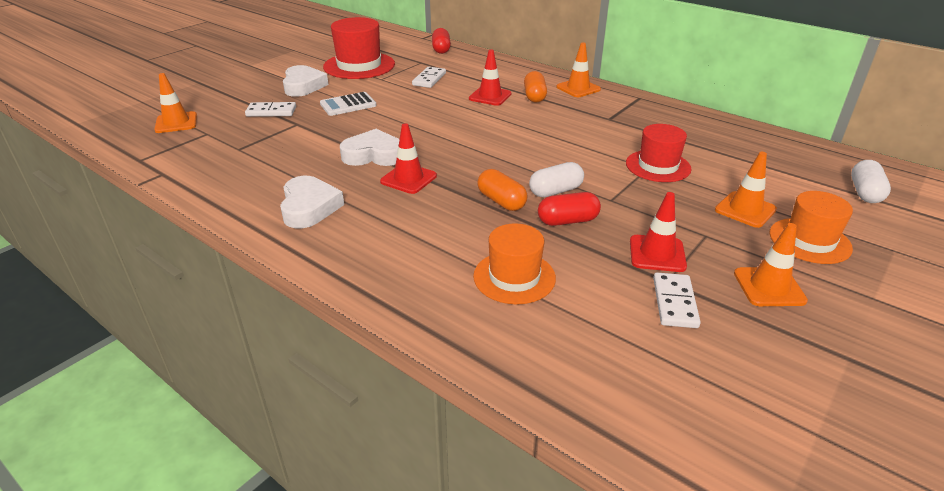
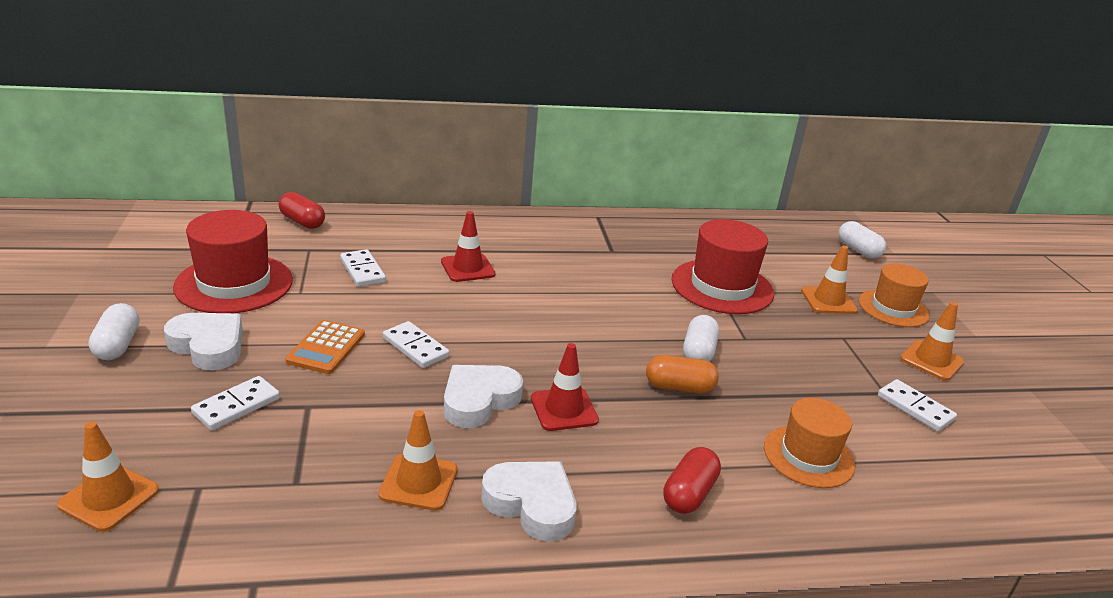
camera: 50 degrees left, 5 degrees down
(272, 73) = (117, 345): none -> white capsule
(348, 105) = (326, 348): white calculator -> orange calculator
(388, 120) = (415, 347): none -> white domino
(534, 96) = (510, 251): orange capsule -> none
(567, 221) = (753, 377): red capsule -> red capsule (689, 494)
(578, 88) = (532, 225): orange traffic cone -> orange traffic cone (418, 482)
(657, 254) = (846, 372): red traffic cone -> none
(658, 166) = (722, 287): red hat -> red hat, size x1.51

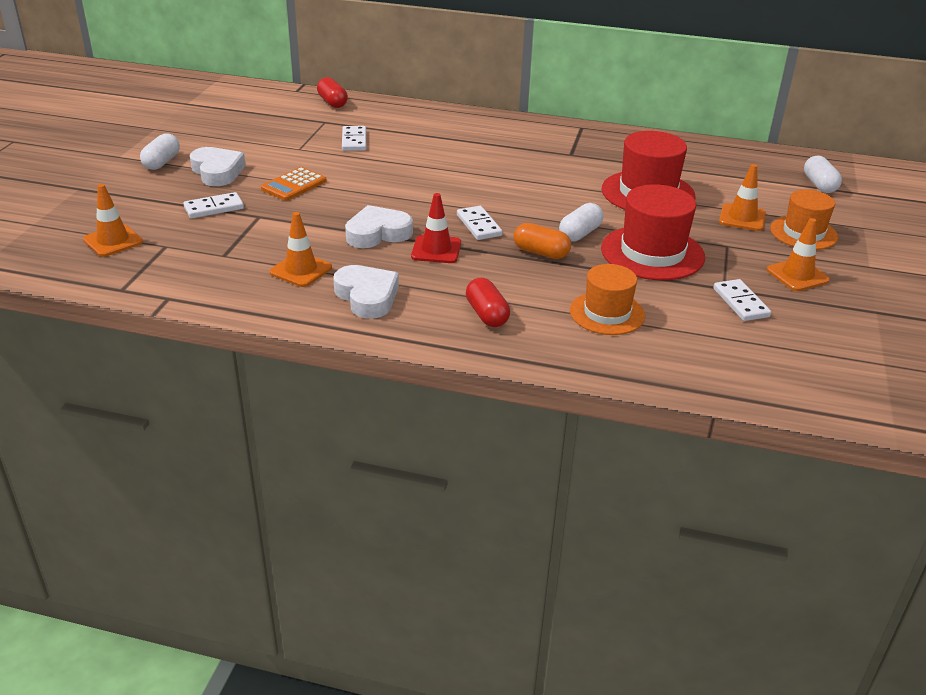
camera: 25 degrees right, 5 degrees up
(234, 283) = (257, 137): red hat -> red hat (652, 253)
(415, 347) = (356, 194): white domino -> white domino (478, 225)
(467, 268) = (436, 150): red traffic cone -> none
(689, 494) = (487, 314): red capsule -> red capsule turned 75 degrees counterclockwise

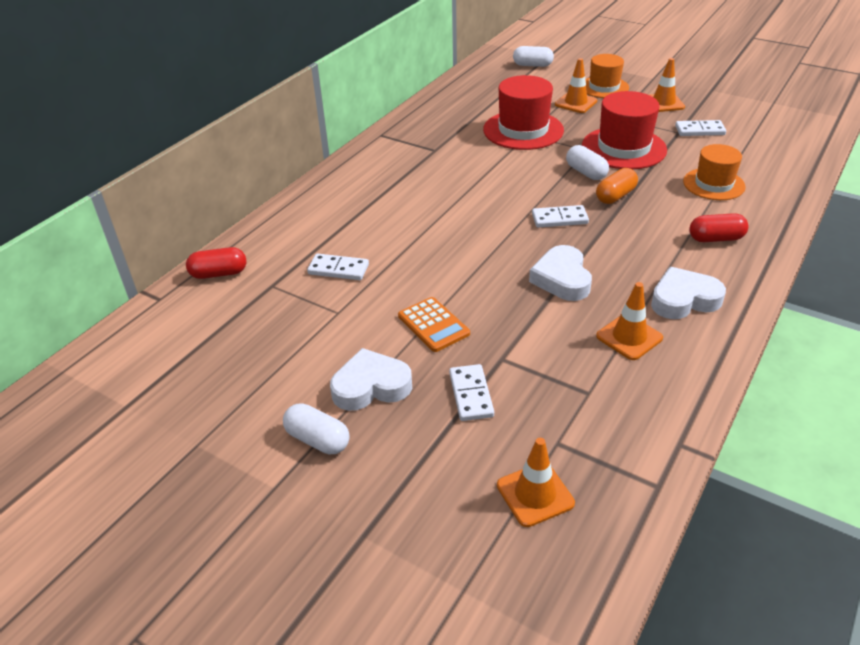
camera: 70 degrees left, 5 degrees up
(436, 250) = (601, 248): red traffic cone -> none

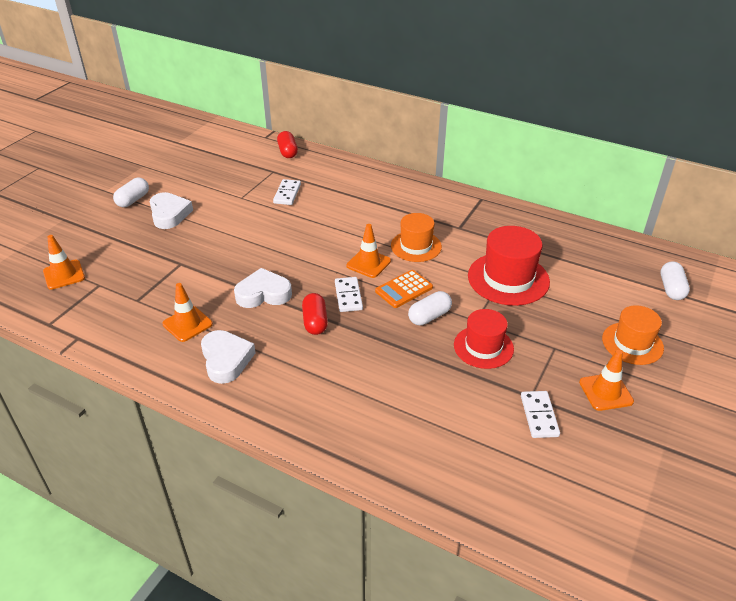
camera: 85 degrees right, 0 degrees up
(433, 325) = (220, 234): orange calculator -> orange calculator (404, 289)
(471, 394) = (151, 251): white domino -> none
(575, 103) = (582, 318): orange traffic cone -> orange traffic cone (368, 263)
(615, 196) = (387, 333): orange capsule -> none
(623, 148) = (483, 347): red hat -> red hat, size x0.66
(713, 184) = (414, 409): orange hat -> orange hat (416, 246)
(715, 238) = (313, 394): red capsule -> red capsule (315, 322)

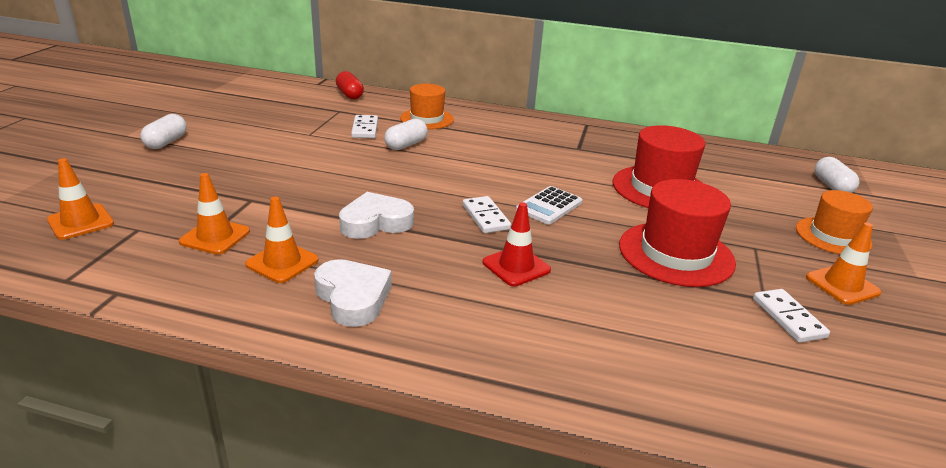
camera: 15 degrees left, 10 degrees down
(169, 214) = (220, 153): white heart -> none
(315, 322) = (457, 246): red capsule -> none
(351, 345) = (516, 266): none -> red traffic cone
(368, 263) = (494, 185): orange traffic cone -> orange traffic cone (215, 237)
(404, 289) = (549, 206): orange calculator -> white calculator
(416, 246) = (540, 166): orange hat -> orange hat (427, 119)
(429, 316) = (594, 229): white capsule -> white capsule (406, 145)
(483, 347) = (676, 254): red hat -> red hat, size x1.51

